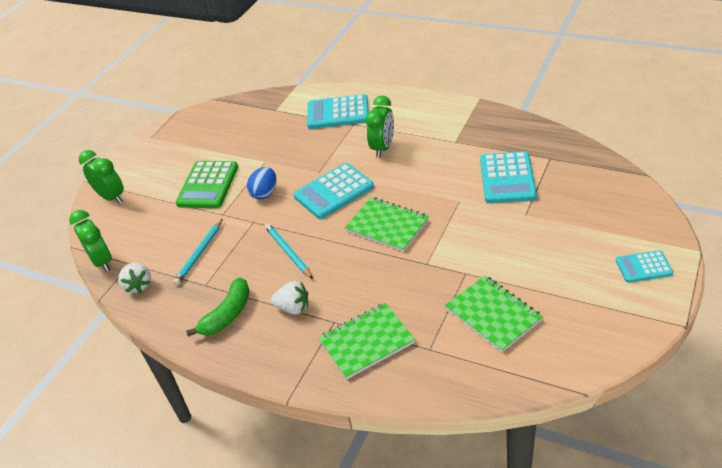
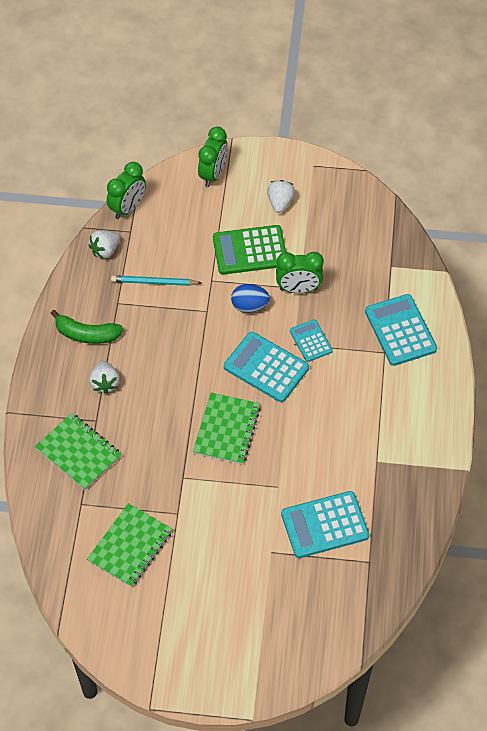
camera: 65 degrees right, 15 degrees up
(172, 160) = (280, 202): none -> white strawberry
(288, 252) = (172, 355): turquoise pencil -> none
(383, 148) = (348, 393): green clock -> green clock (298, 289)
(643, 267) = (218, 668): turquoise calculator -> turquoise calculator (311, 341)

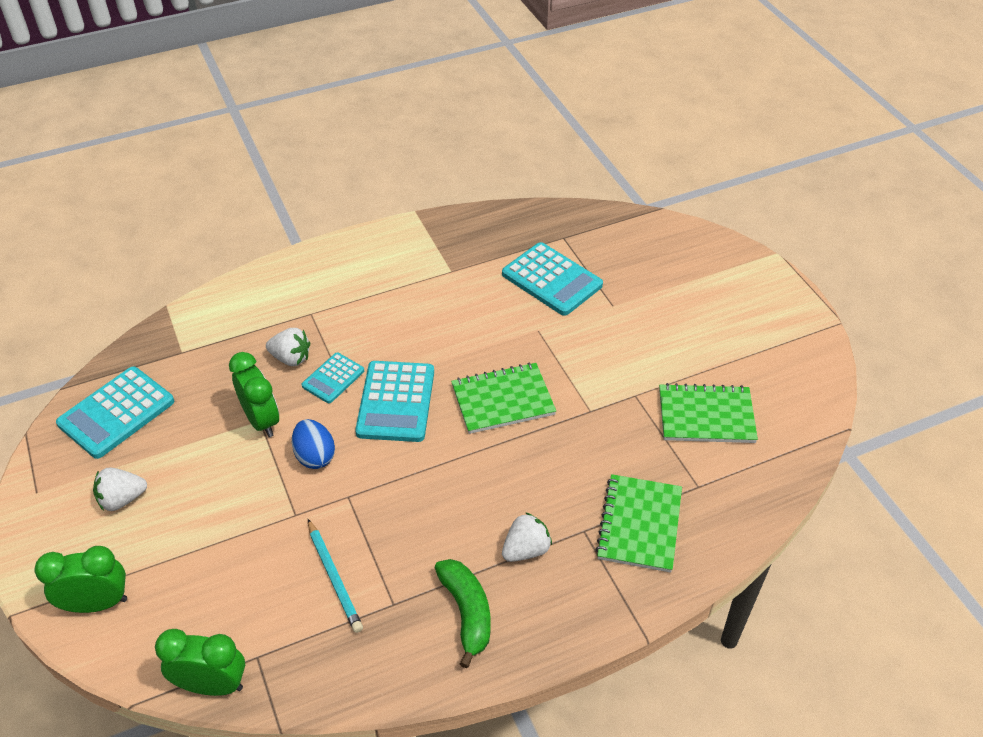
camera: 120 degrees left, 10 degrees down
(105, 250) = (309, 671): white strawberry -> white strawberry (291, 358)
(250, 250) = (223, 495): green calculator -> none
(400, 330) = (273, 311): turquoise calculator -> turquoise calculator (116, 413)

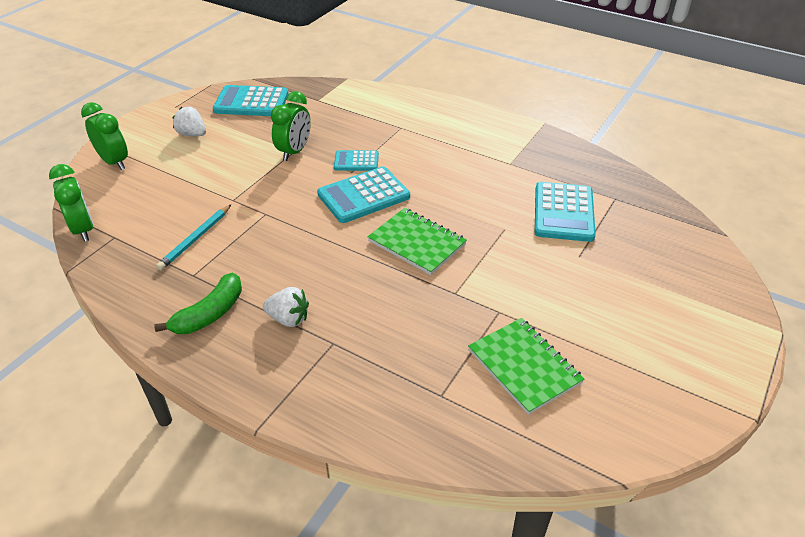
camera: 55 degrees right, 5 degrees down
(291, 358) = (355, 138): white strawberry -> none
(315, 456) = (285, 185): blue egg -> none
(639, 524) = (366, 374): green notebook -> none

